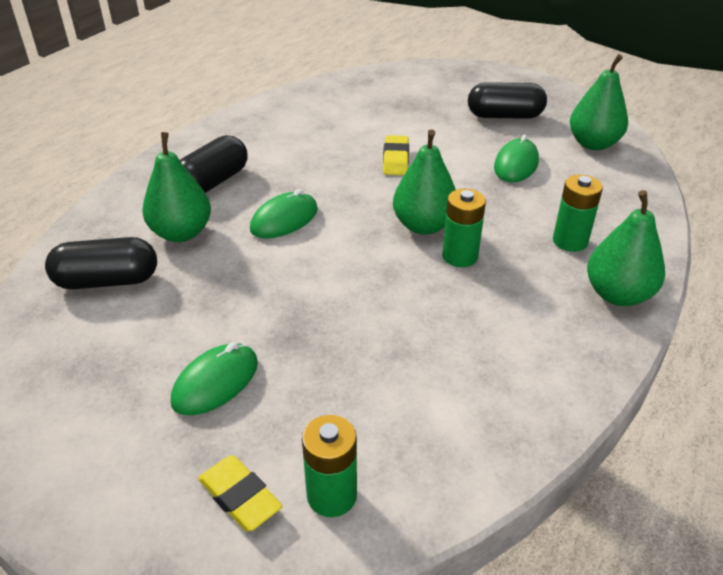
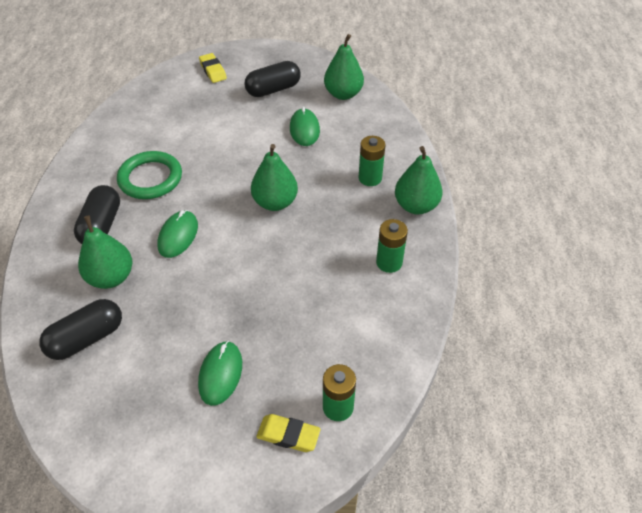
camera: 30 degrees left, 10 degrees up
(299, 157) = (150, 178): none -> green ring
(396, 160) = (222, 155): yellow eraser -> yellow eraser (213, 71)
(460, 256) = (312, 217): green battery -> green battery (389, 262)

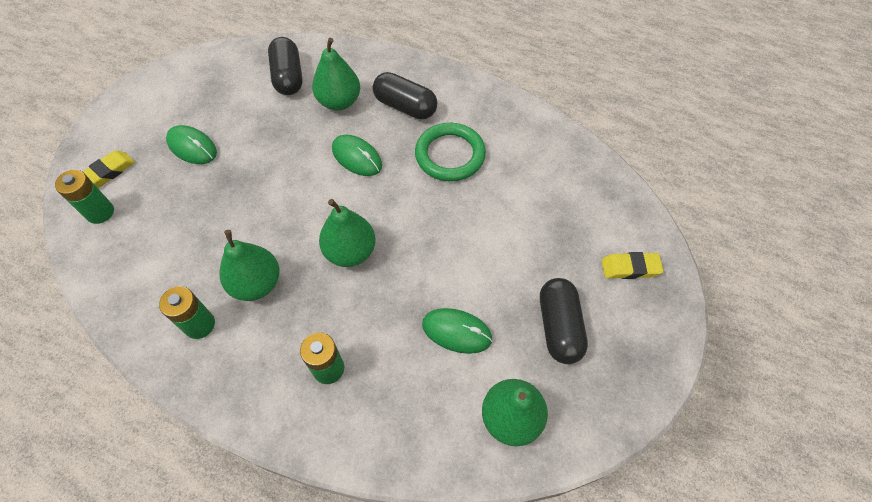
camera: 115 degrees right, 10 degrees up
(416, 206) = (253, 399): green pear -> green pear (257, 283)

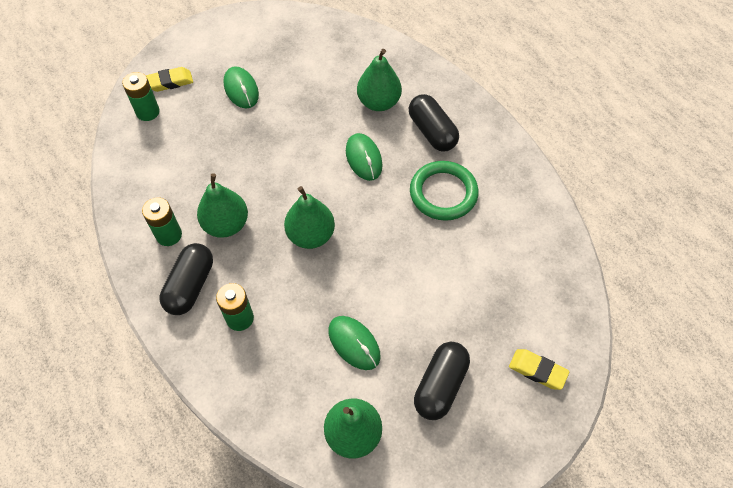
camera: 30 degrees right, 0 degrees up
(288, 77) = (350, 61): black capsule -> black capsule (190, 286)

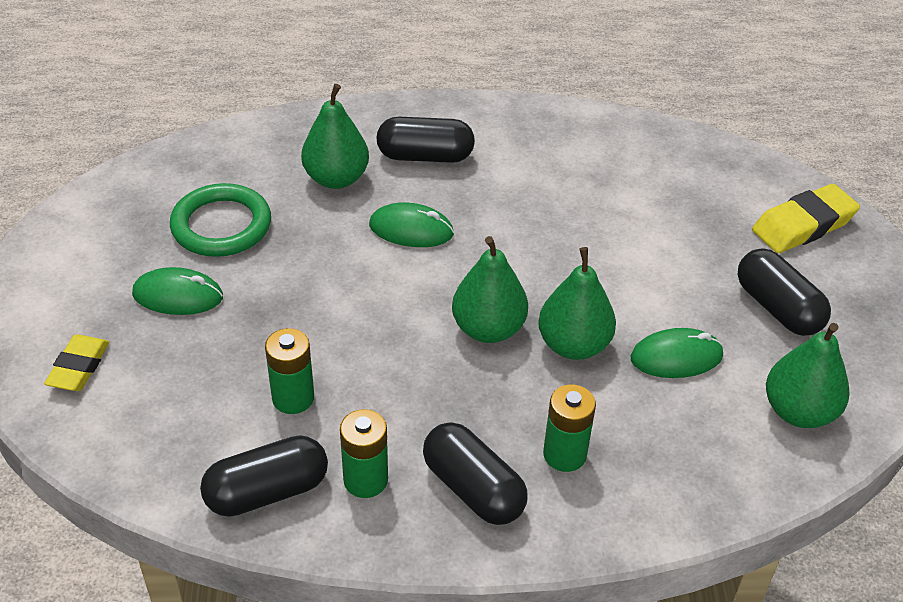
camera: 60 degrees left, 15 degrees down
(138, 198) = (267, 491): none -> black capsule
(148, 112) = (110, 417): green battery -> green battery (293, 398)
(226, 224) = (401, 407): green pear -> green pear (573, 345)
(443, 193) = (522, 188): green ring -> green ring (221, 225)
(537, 371) = (803, 225): yellow eraser -> yellow eraser, size x1.50

